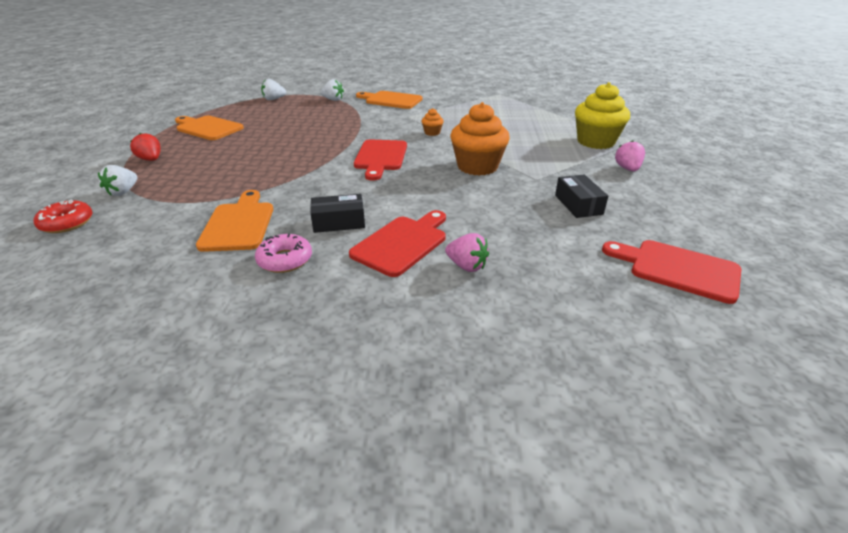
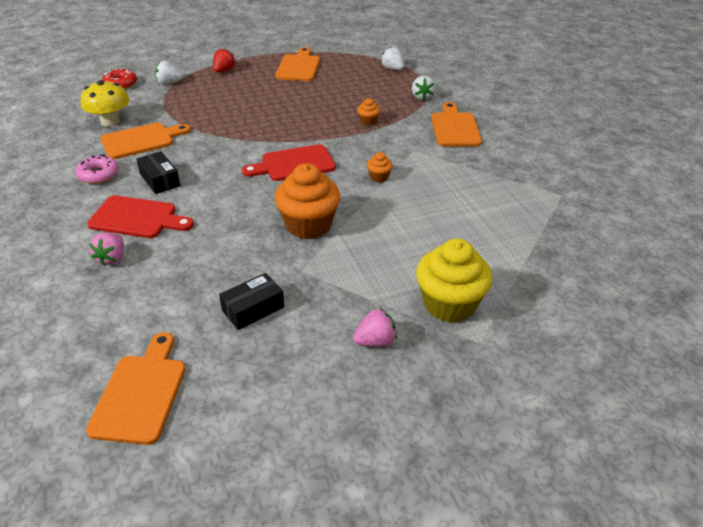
camera: 65 degrees right, 5 degrees up
(160, 240) = (110, 121): none -> yellow mushroom
(346, 121) = (368, 121): none -> orange cupcake
(678, 269) = (140, 393): red cutting board -> orange cutting board

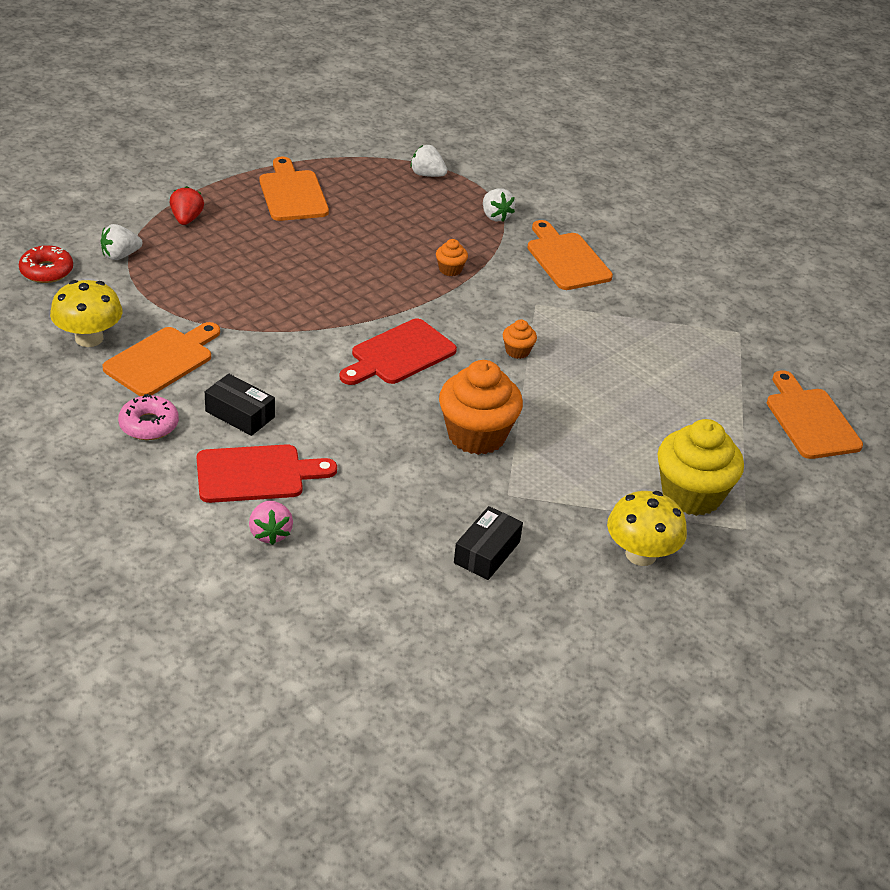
camera: 25 degrees left, 0 degrees up
(140, 393) = (436, 673): orange cutting board -> orange cutting board (810, 420)
(375, 341) = (641, 554): pink strawberry -> yellow mushroom

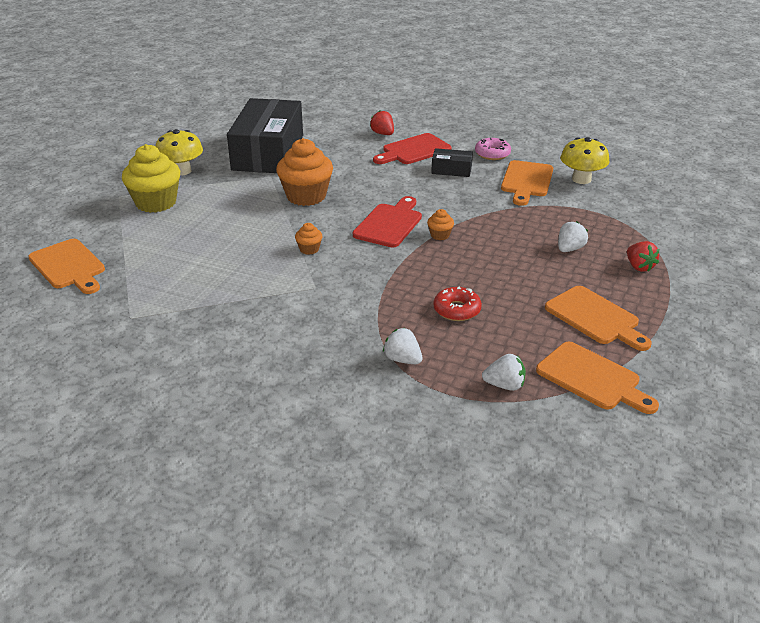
camera: 160 degrees right, 5 degrees down
(46, 271) = (665, 204): red donut -> red donut (457, 310)
(120, 255) = (640, 227): white strawberry -> white strawberry (569, 249)
(270, 533) = (383, 134): pink strawberry -> red strawberry
(450, 269) = (403, 293): orange cupcake -> orange cupcake (440, 235)
(487, 552) = (268, 152): black box -> black box, size x2.36
(566, 259) = (310, 336): orange cutting board -> orange cutting board (592, 378)

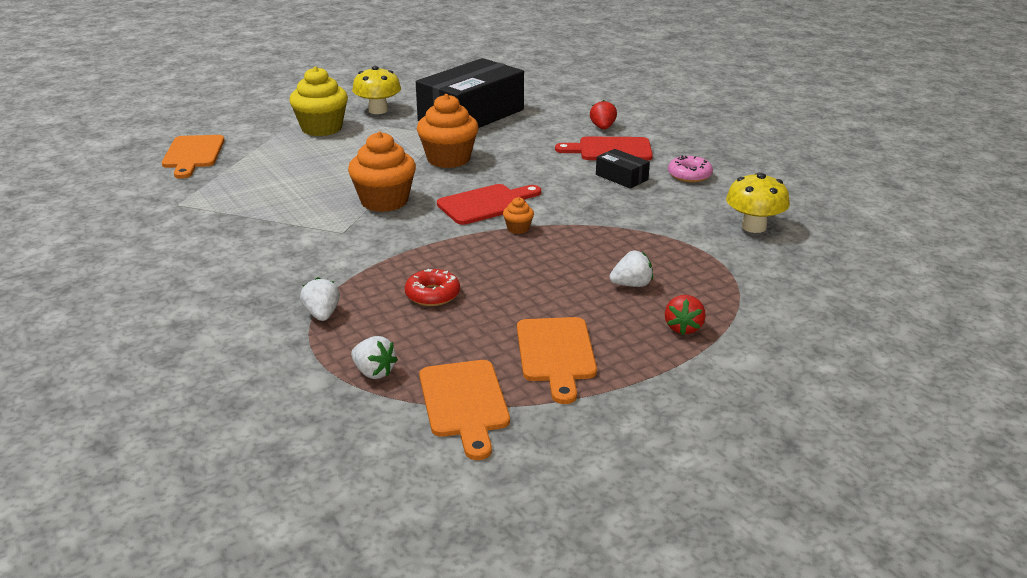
camera: 35 degrees right, 5 degrees down
(309, 249) = (384, 201): orange cupcake -> orange cupcake, size x2.25
(527, 181) = (687, 210): orange cutting board -> none

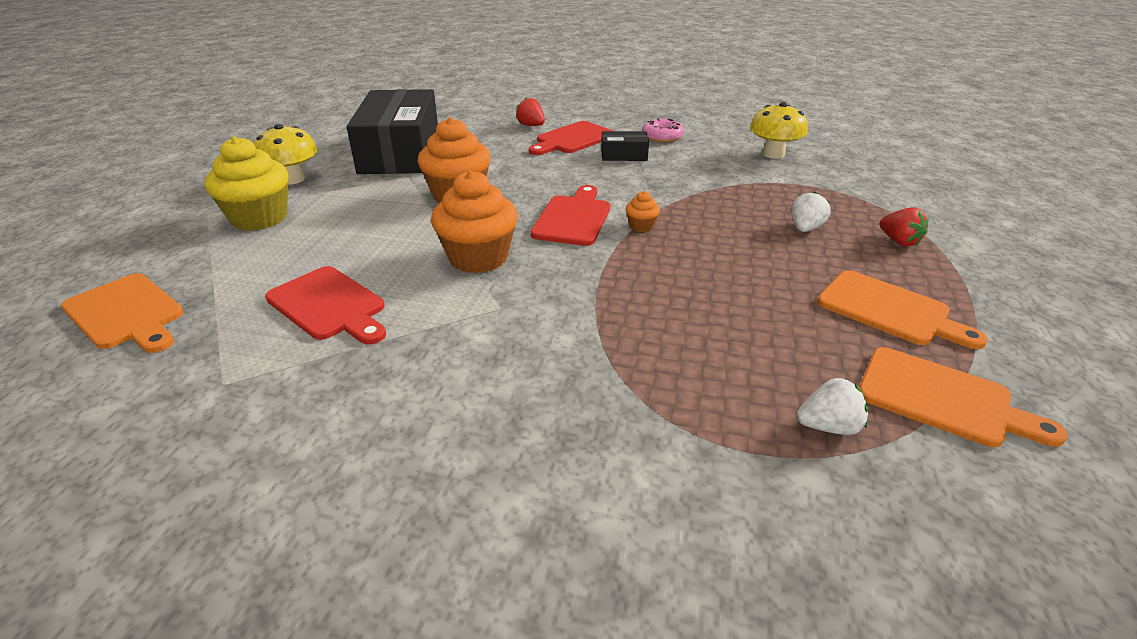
camera: 45 degrees left, 5 degrees up
(272, 191) = (329, 305): none -> red cutting board
(322, 314) = (662, 403): white strawberry -> none
(432, 295) = (705, 319): red donut -> none

